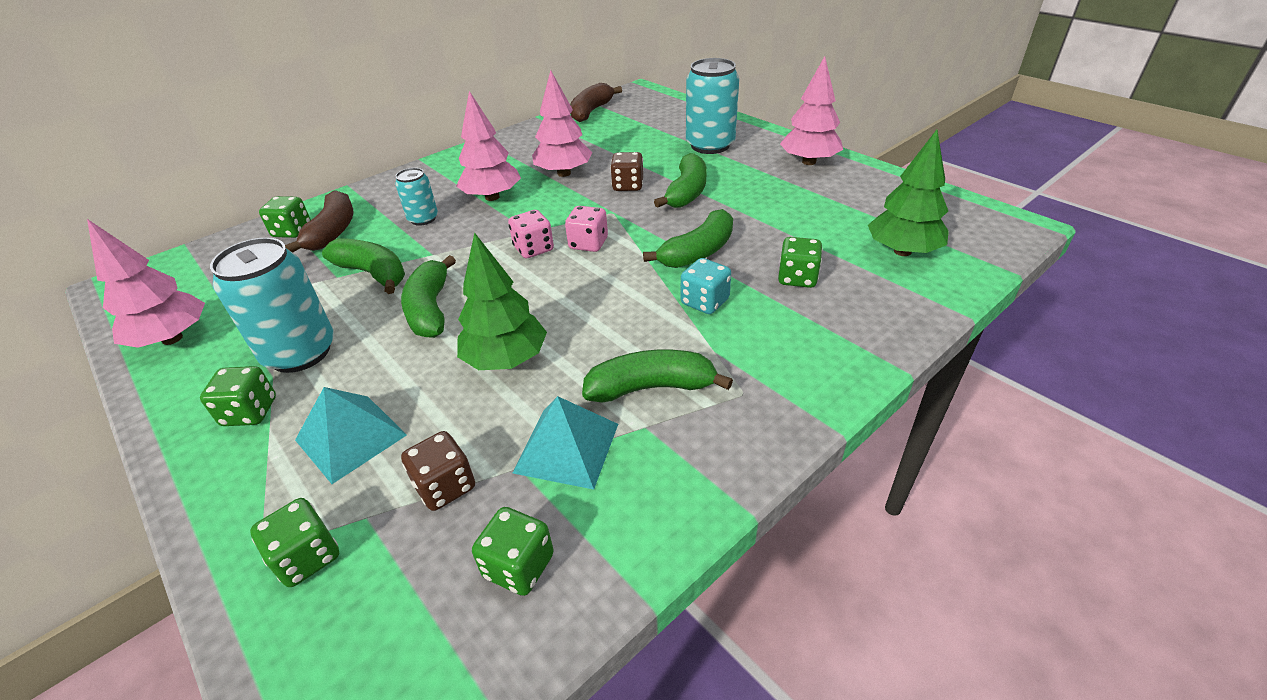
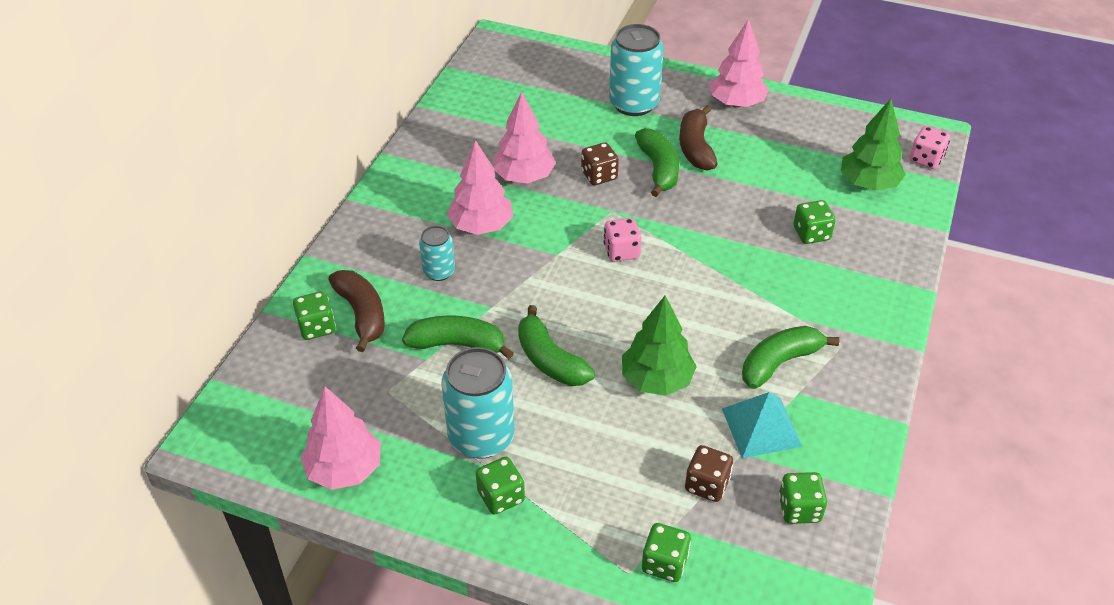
camera: 30 degrees left, 5 degrees up
(351, 437) = (603, 481): turquoise pyramid -> none
(533, 249) = (579, 272): pink dice -> pink dice (926, 159)
(591, 111) = (473, 84): brown banana -> brown banana (695, 147)
(698, 252) = (719, 232): green banana -> none
(705, 302) = (761, 278): turquoise dice -> none

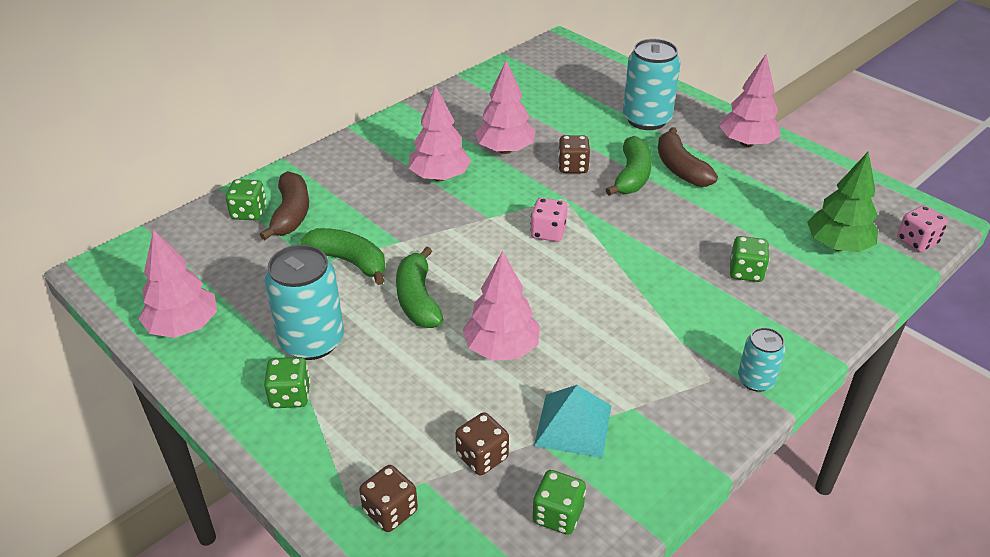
camera: 25 degrees right, 5 degrees down
(439, 272) = (377, 201): turquoise can -> turquoise can (755, 380)
(656, 380) = (501, 348): green tree -> pink tree
(664, 563) = (390, 511): green dice -> brown dice
(695, 147) = (680, 168): brown banana -> brown banana turned 45 degrees counterclockwise
(779, 362) = (633, 374): green banana -> none

